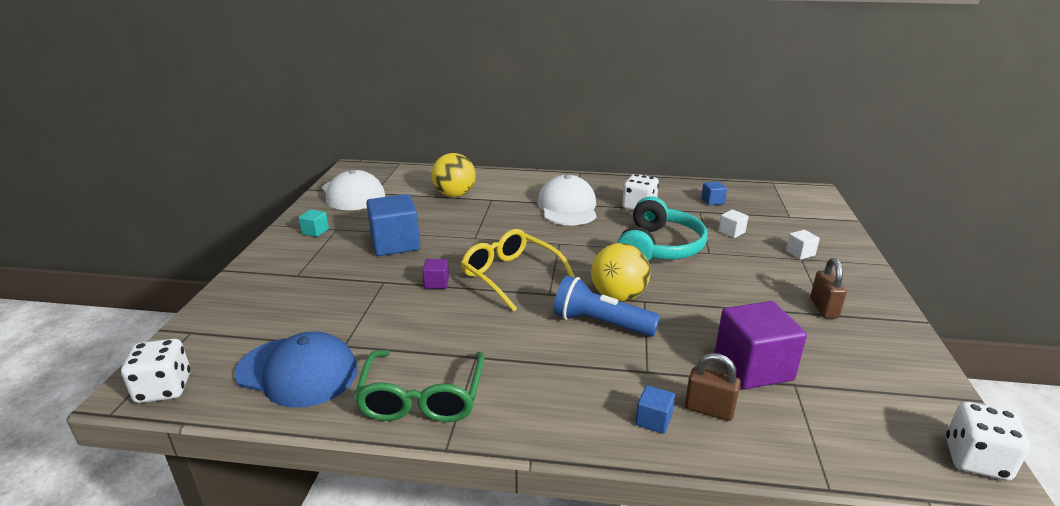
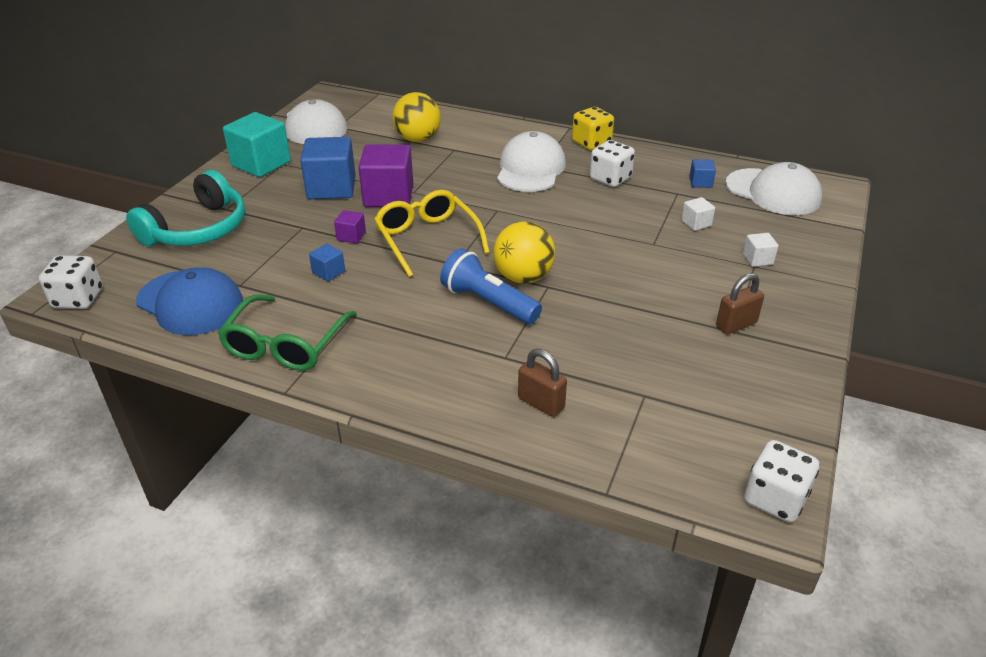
camera: 15 degrees right, 10 degrees up
(315, 231) = (261, 164): turquoise cube -> turquoise cube, size x2.16
(605, 182) = (591, 143): none -> yellow dice
(653, 420) = (482, 403): blue cube -> blue cube (328, 272)
(659, 247) = (601, 230): turquoise headphones -> turquoise headphones (198, 229)
(753, 367) = (613, 372): purple cube -> purple cube (388, 196)
(772, 202) = (773, 192): none -> white cap
(823, 308) = (736, 325): brown padlock -> brown padlock turned 45 degrees clockwise

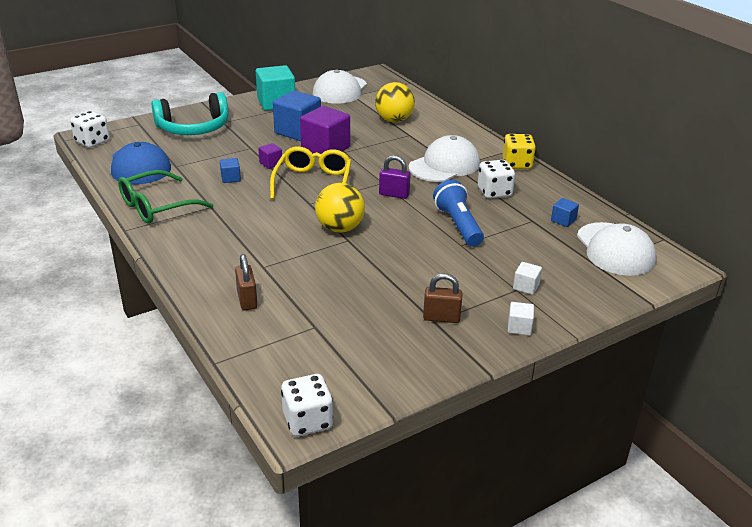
camera: 35 degrees right, 5 degrees down
(488, 303) = (297, 233): blue flashlight -> blue flashlight (458, 225)
(525, 218) = (394, 194): none -> purple padlock
(696, 223) = (515, 245): white cube -> white cube (519, 327)

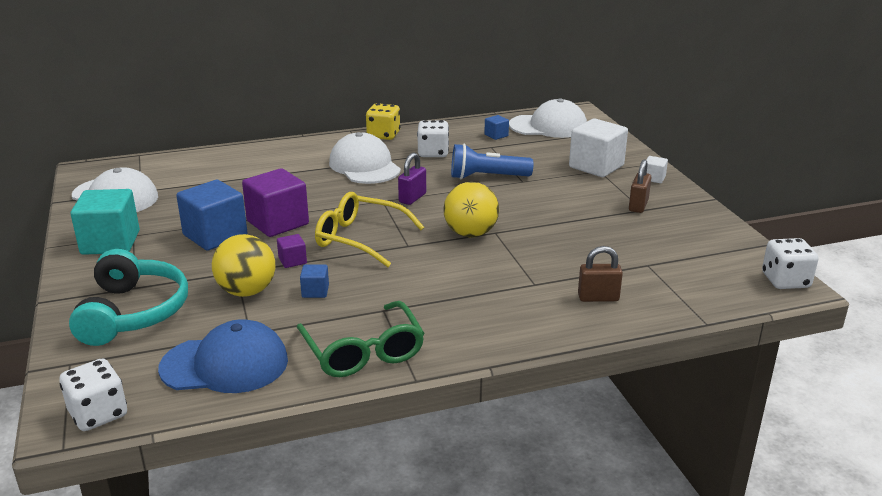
camera: 75 degrees left, 5 degrees down
(394, 120) = (235, 176): yellow ball -> yellow ball (247, 291)
(526, 286) = (596, 166): white cube -> white cube, size x2.16

